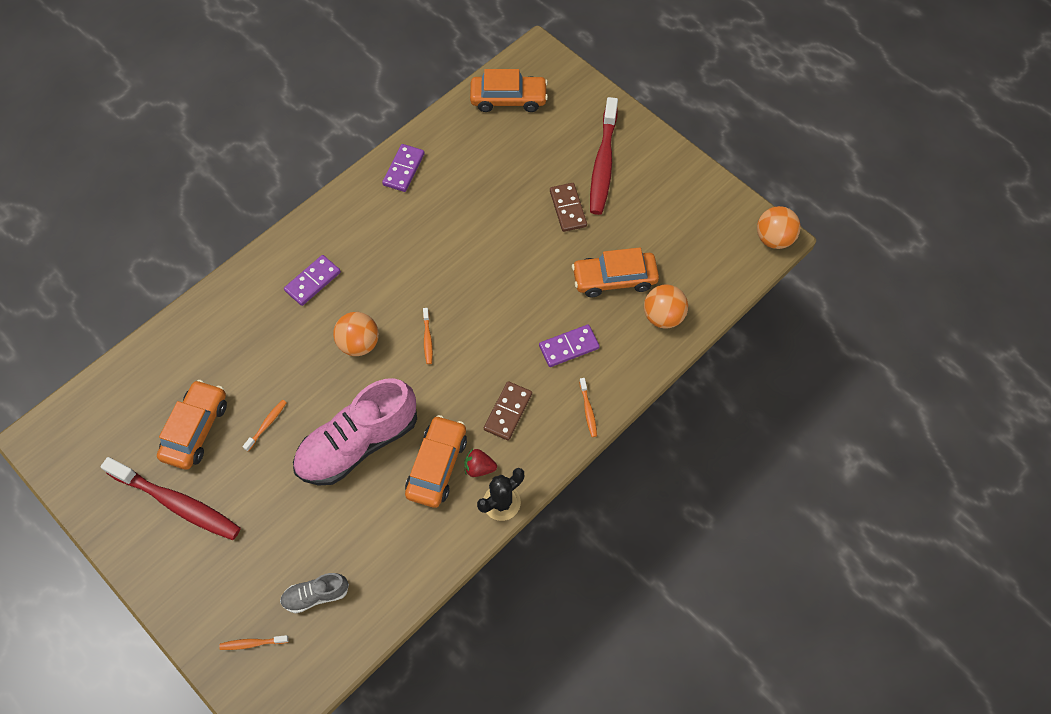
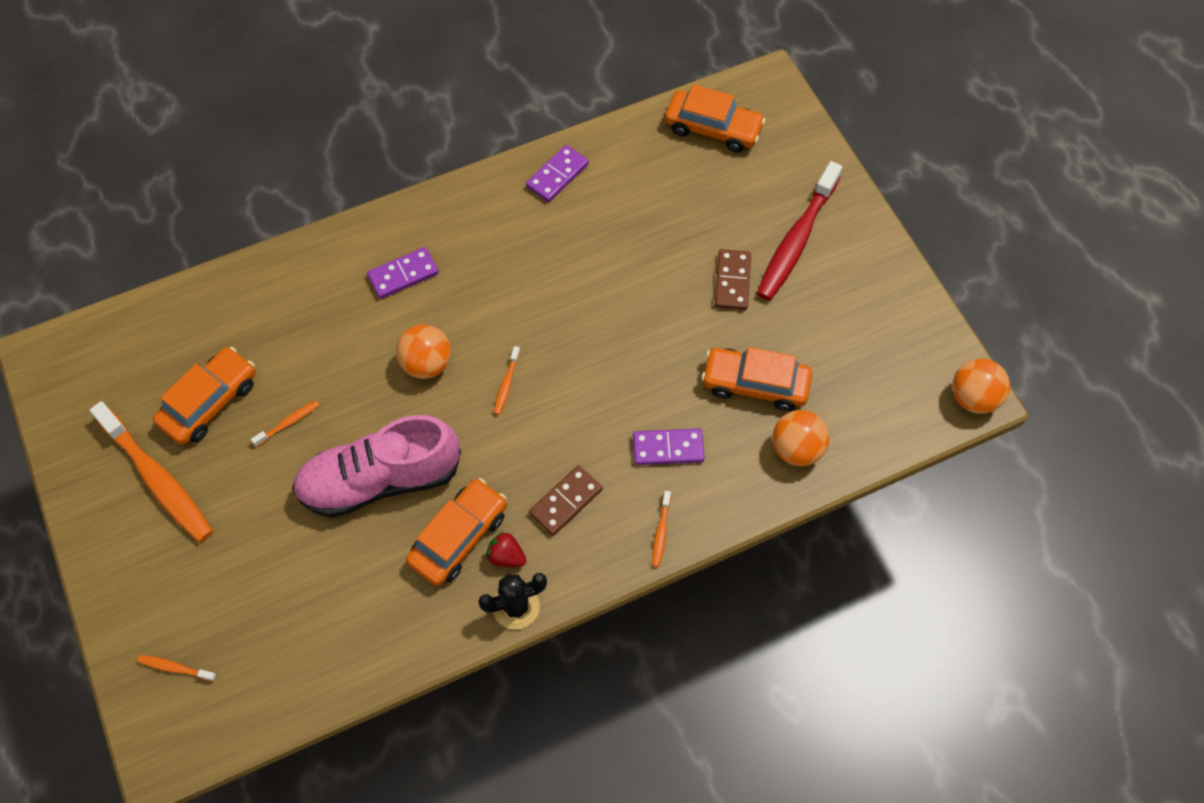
camera: 20 degrees right, 0 degrees up
(177, 503) = (158, 480): red toothbrush -> orange toothbrush
(316, 595) = (265, 639): grey shoe -> none

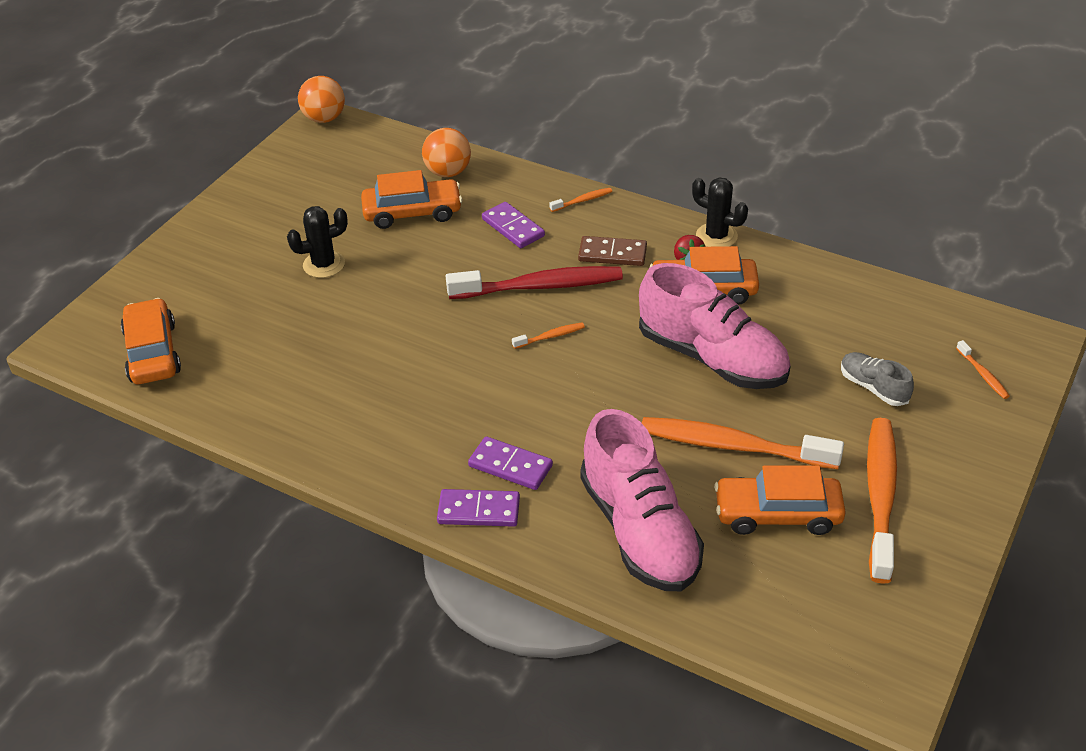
camera: 125 degrees left, 20 degrees down
(244, 570) = (873, 387): none -> grey shoe
(279, 311) = (639, 530): none -> pink shoe
(288, 423) = (732, 446): orange toothbrush -> orange toothbrush, size x2.40
(427, 364) = (583, 394): orange ball -> none
(557, 175) = (297, 426): purple domino -> purple domino (478, 511)
(732, 281) = (324, 264): brown domino -> black cactus
(755, 384) = (412, 212): orange car -> orange car turned 75 degrees counterclockwise
(796, 240) = (248, 250): red toothbrush -> red toothbrush (540, 286)

